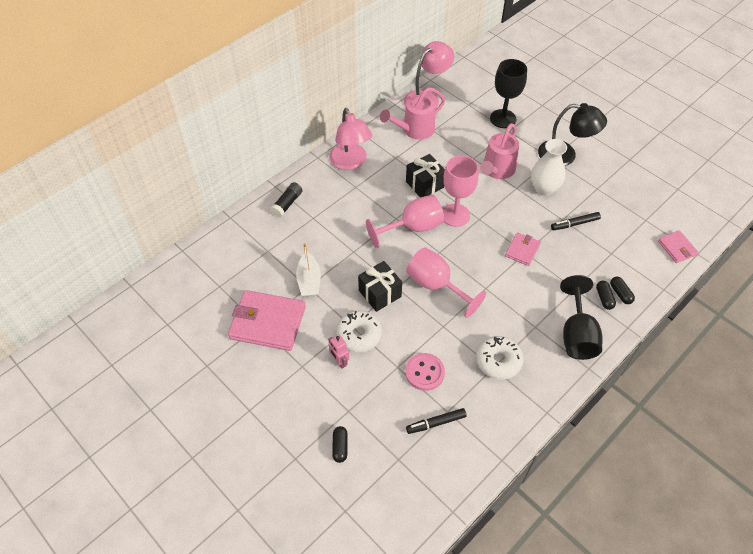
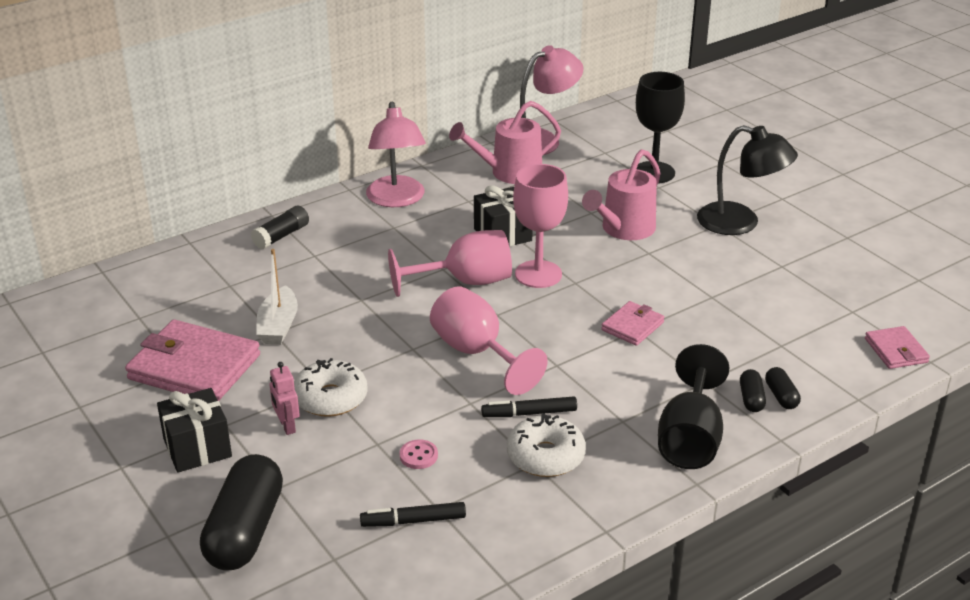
camera: 10 degrees right, 20 degrees down
(340, 447) = (245, 530): black capsule -> black capsule, size x2.26
(380, 293) = (383, 353): black gift -> black gift (197, 448)
(424, 372) = (418, 456): pink button -> pink button, size x0.58
(544, 188) = (693, 258): white vase -> none
(574, 224) = (730, 304): black marker -> black marker (529, 413)

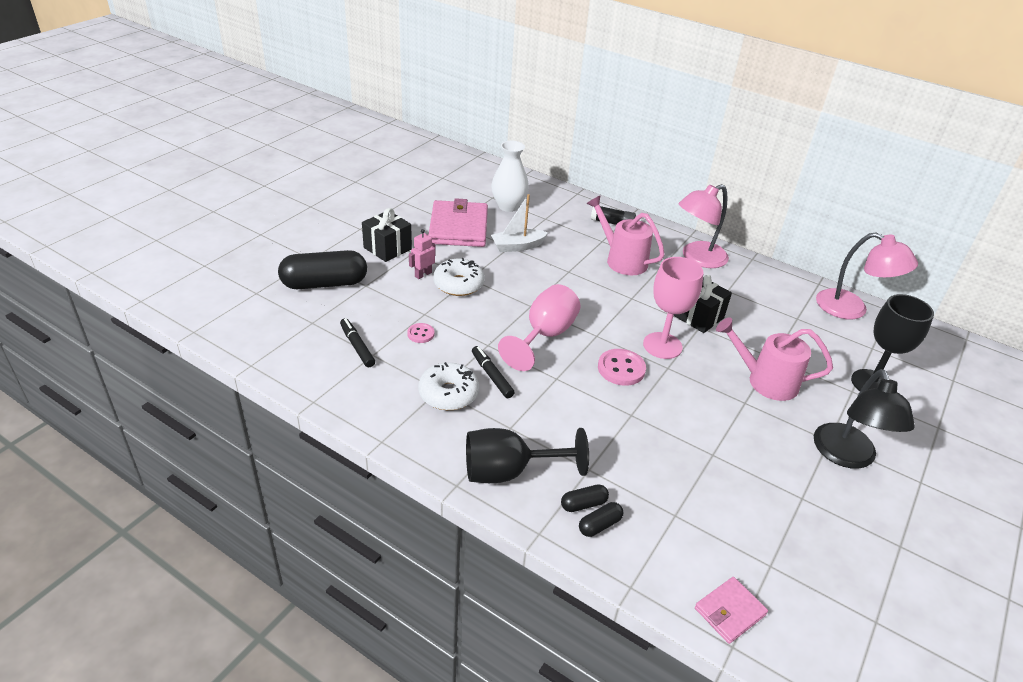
camera: 65 degrees right, 5 degrees up
(174, 308) = (508, 206): none -> white vase
(465, 282) = (623, 311): pink goblet -> none
(509, 173) = (785, 302): pink watering can -> pink watering can (621, 260)
(562, 314) = (621, 369): none -> pink button
(632, 326) = (633, 411): pink wallet -> none

